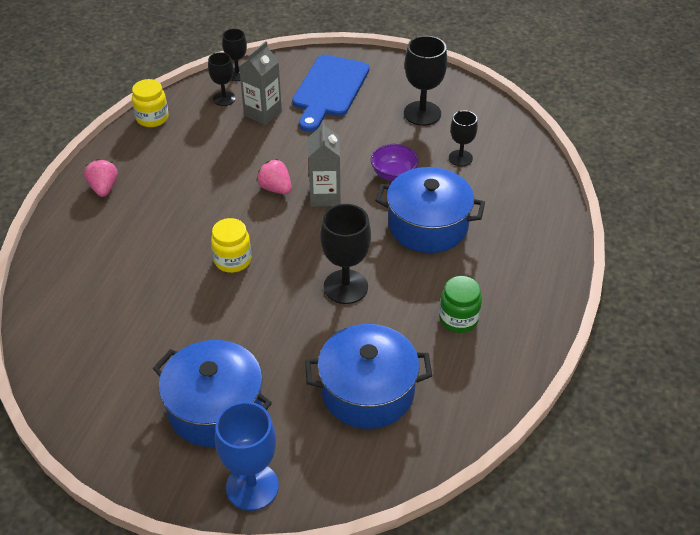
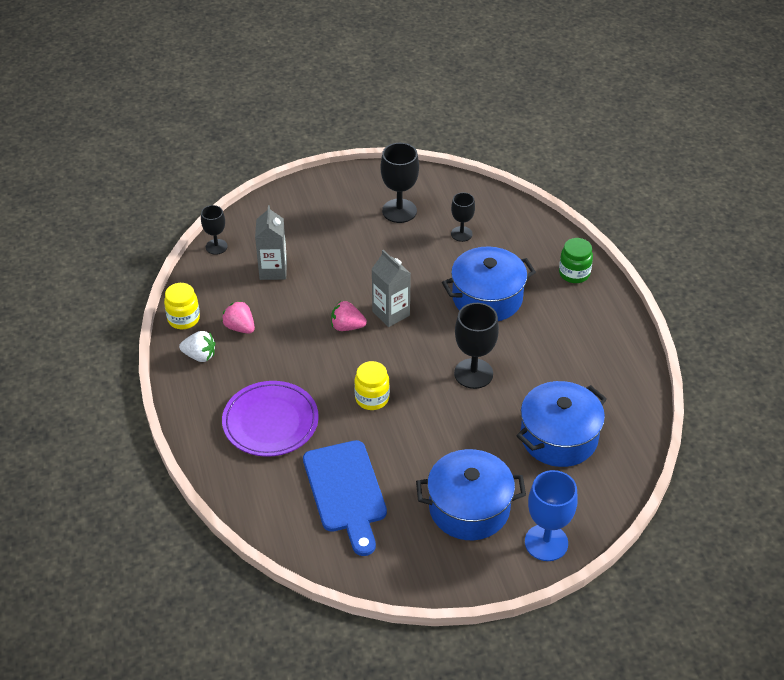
camera: 35 degrees left, 0 degrees up
(104, 188) = (207, 397): pink strawberry -> pink strawberry (240, 327)
(130, 235) = (270, 422): none -> purple plate
(133, 153) = (200, 356): none -> white strawberry
(224, 99) = (227, 273): black goblet -> none
(329, 90) = (307, 225): blue cutting board -> blue cutting board (346, 491)
(393, 174) = (425, 271): purple bowl -> none
(458, 319) = (571, 355): green jar -> green jar (574, 273)

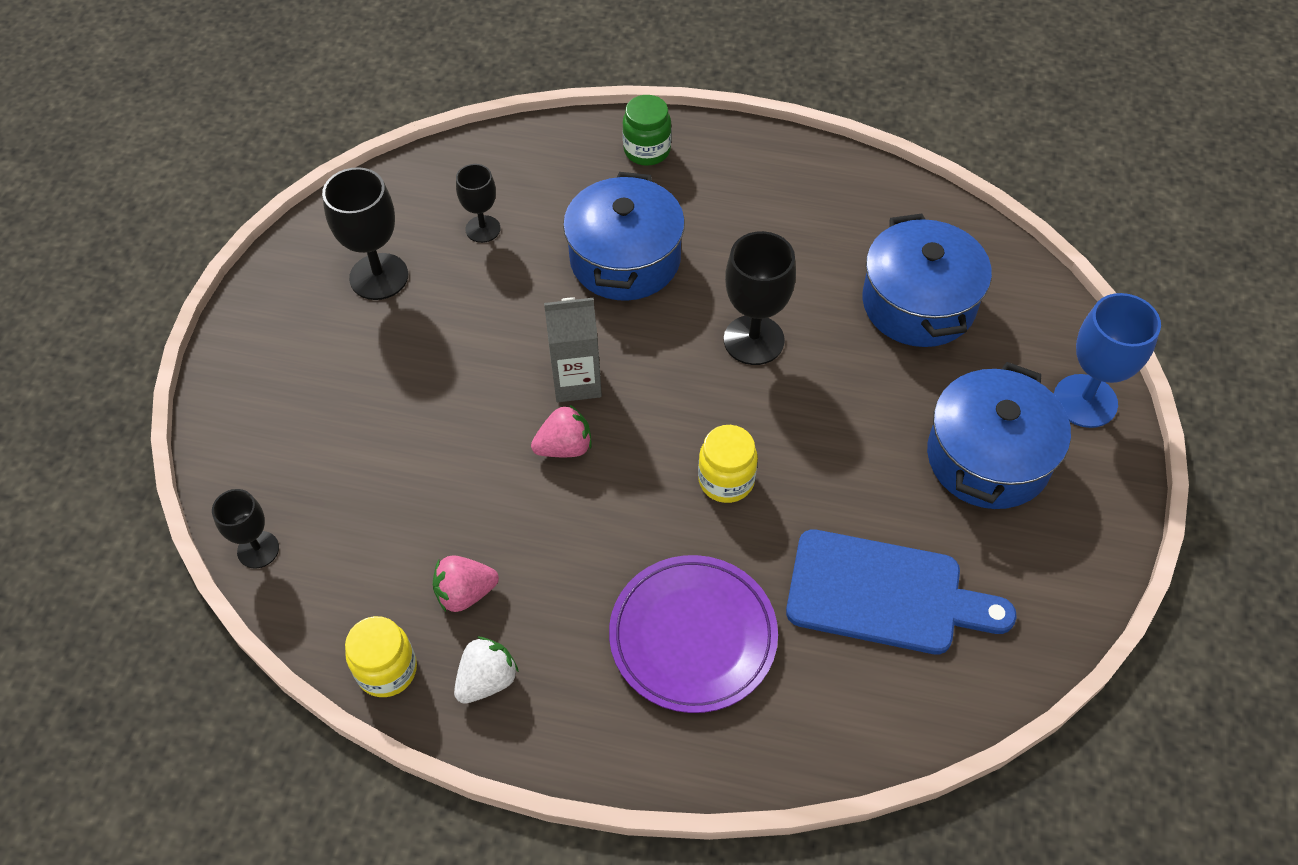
camera: 60 degrees left, 10 degrees up
(273, 270) = (375, 492): grey carton -> none
(347, 326) = (565, 447): pink strawberry -> pink strawberry turned 150 degrees counterclockwise

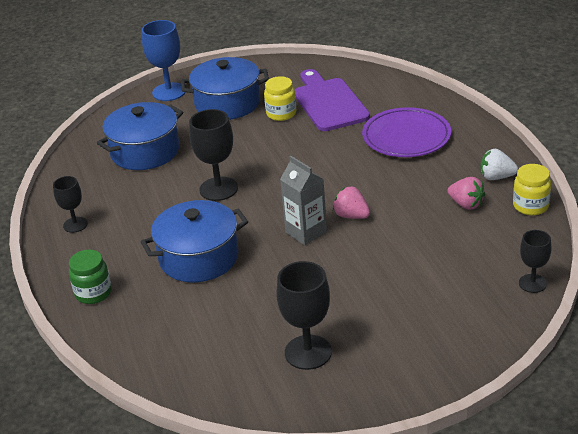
camera: 120 degrees left, 20 degrees down
(483, 229) = (225, 328): black goblet -> black goblet (75, 225)
(726, 480) = (316, 161): yellow jar -> yellow jar (281, 114)
(884, 594) = (328, 102): blue cutting board -> purple cutting board

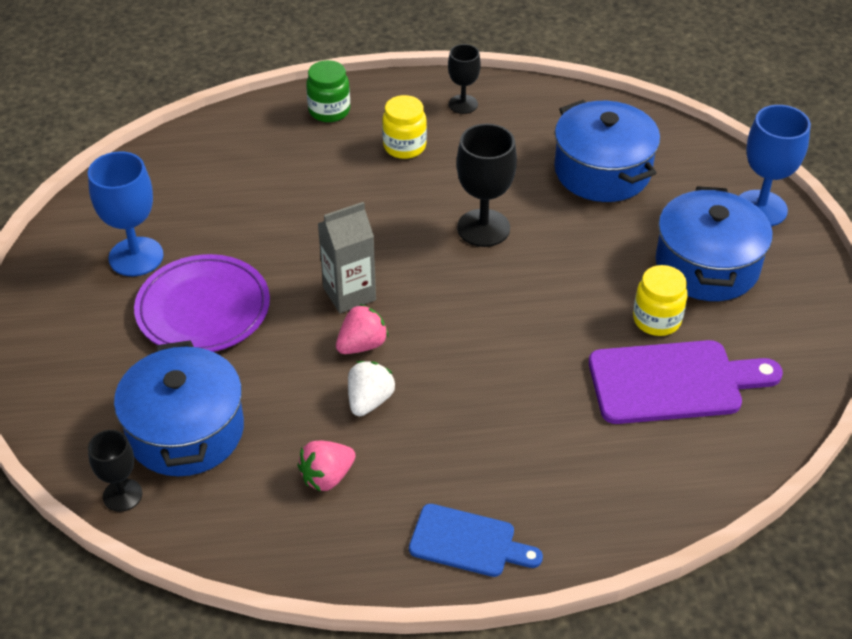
camera: 100 degrees right, 10 degrees up
(199, 257) = (348, 194): blue pot -> blue pot (186, 431)
(308, 352) = (136, 257): black goblet -> blue goblet
(406, 137) = (535, 455): purple plate -> purple plate (203, 309)
(479, 147) = (468, 542): none -> blue cutting board
(496, 177) = (377, 537): white strawberry -> white strawberry (369, 401)
(530, 206) = (285, 555): yellow jar -> yellow jar (404, 146)

